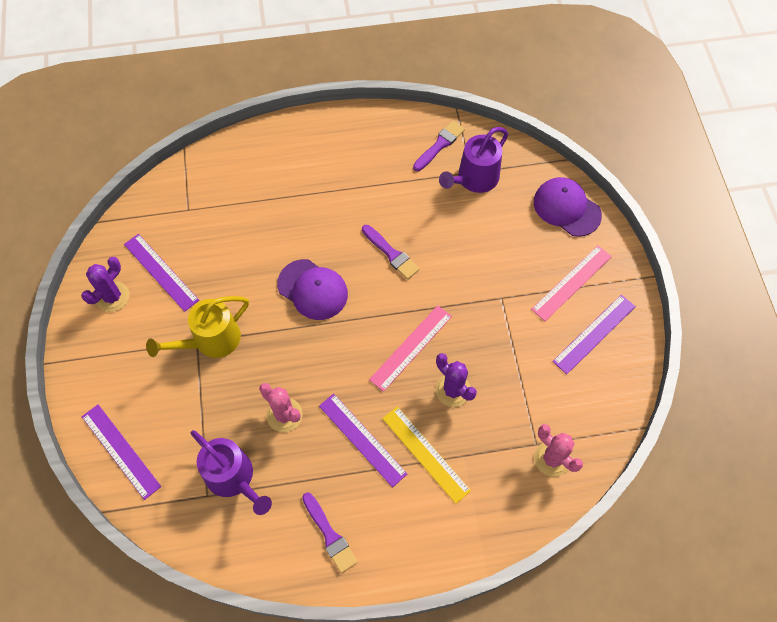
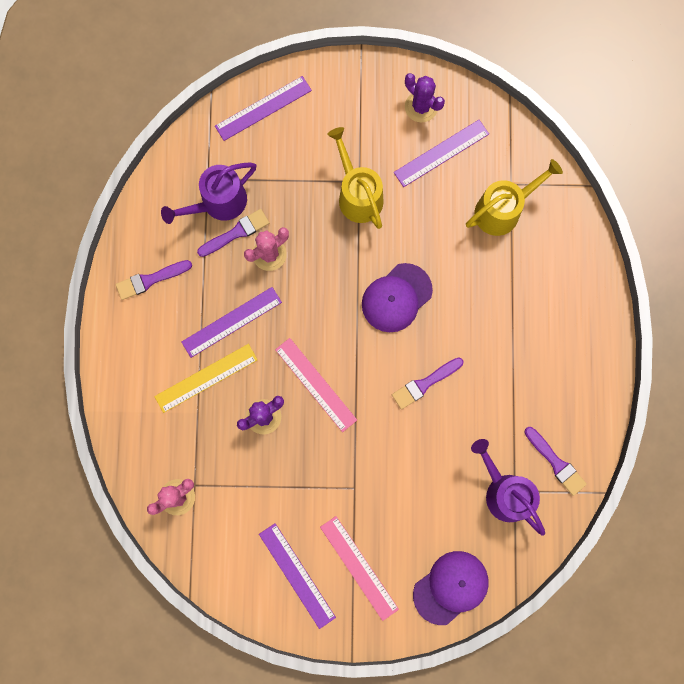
camera: 100 degrees right, 15 degrees up
(214, 213) = (503, 210): none -> yellow watering can
(265, 453) = (236, 232): none -> purple brush

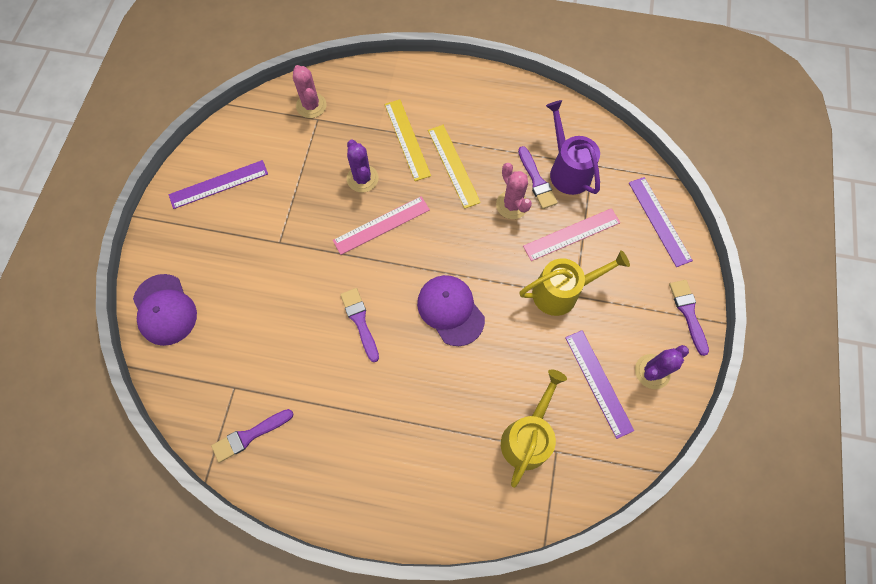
camera: 100 degrees right, 10 degrees down
(150, 280) = (502, 109): purple brush -> purple brush (688, 313)
(231, 322) = (453, 165): purple ruler -> yellow ruler
(359, 567) = (208, 234): pink ruler -> pink ruler (571, 234)
(503, 210) = (528, 436): yellow watering can -> yellow watering can turned 135 degrees counterclockwise
(504, 491) = (236, 377): purple watering can -> none

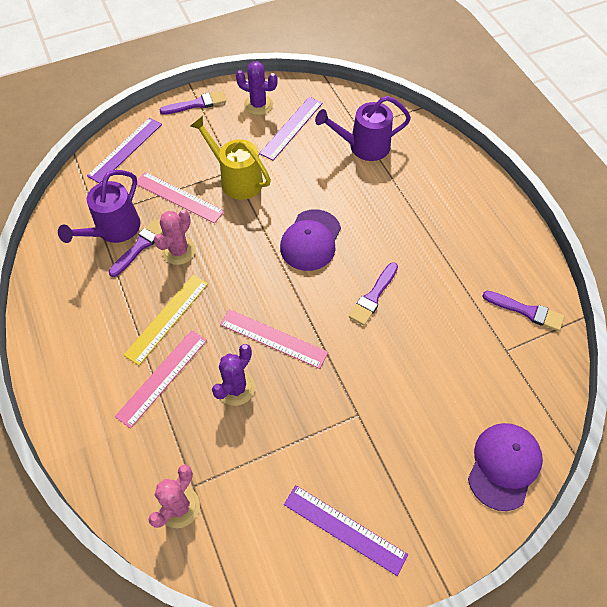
camera: 125 degrees left, 10 degrees down
(407, 139) = (162, 377): yellow ruler -> pink ruler
(528, 436) = (363, 146): yellow watering can -> purple watering can
(688, 313) = (196, 104): purple brush -> purple brush turned 150 degrees counterclockwise

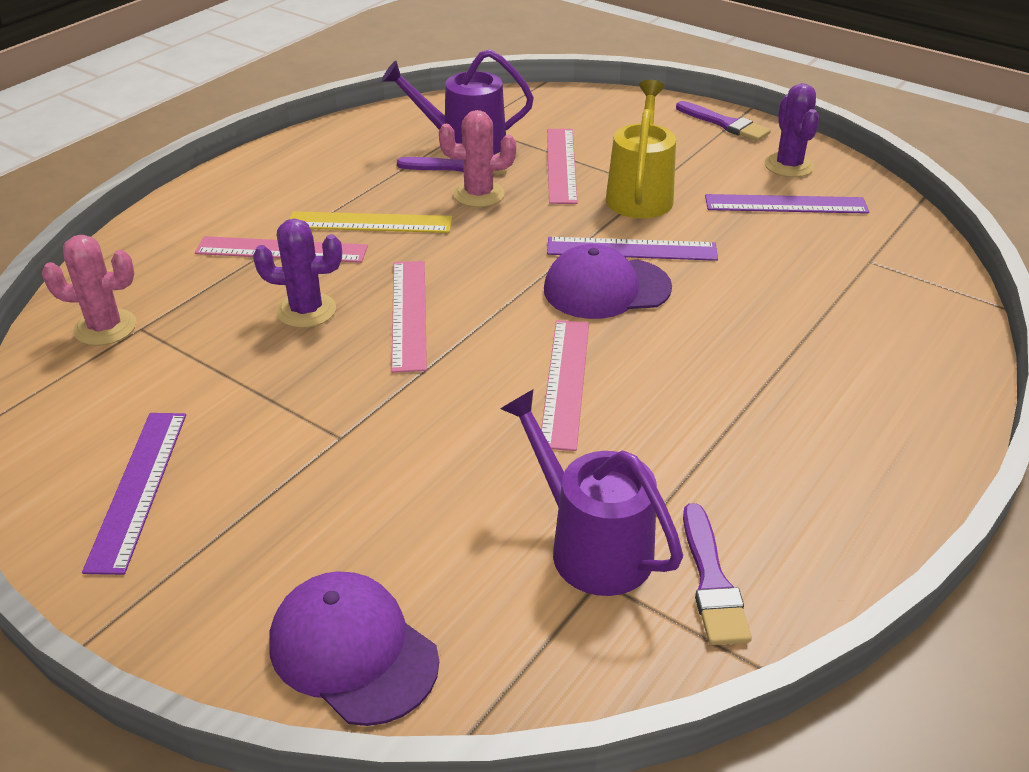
camera: 60 degrees right, 20 degrees down
(125, 150) = (590, 107): purple ruler -> purple ruler (631, 249)
(363, 146) = (839, 277): purple watering can -> purple watering can (590, 545)
(373, 296) = (565, 382): purple brush -> pink ruler
(504, 466) = (353, 651): purple cap -> purple cap turned 135 degrees counterclockwise

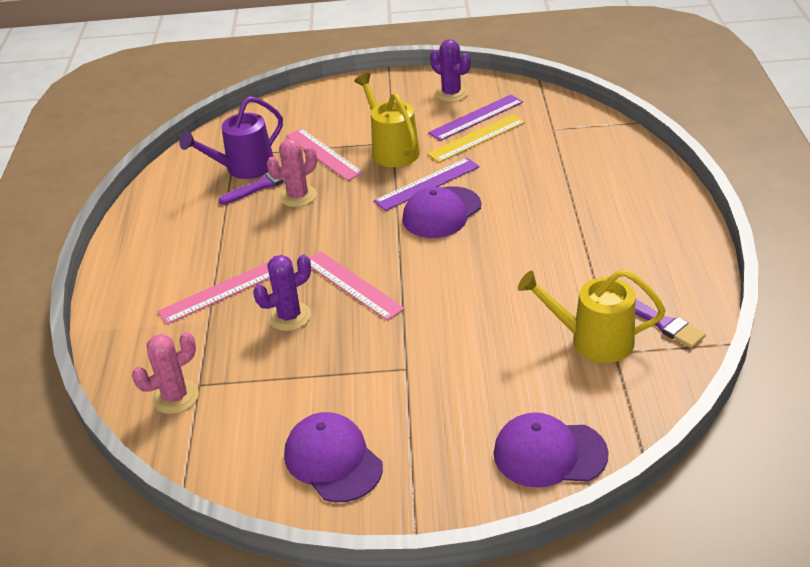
camera: 35 degrees left, 0 degrees up
(138, 488) = (333, 460): purple ruler -> purple cap
(370, 223) = (254, 247): yellow ruler -> yellow ruler (476, 138)
(565, 382) = (483, 272): pink ruler -> none
(590, 545) = (592, 340): purple watering can -> yellow watering can
(725, 124) = (386, 84): purple brush -> none

